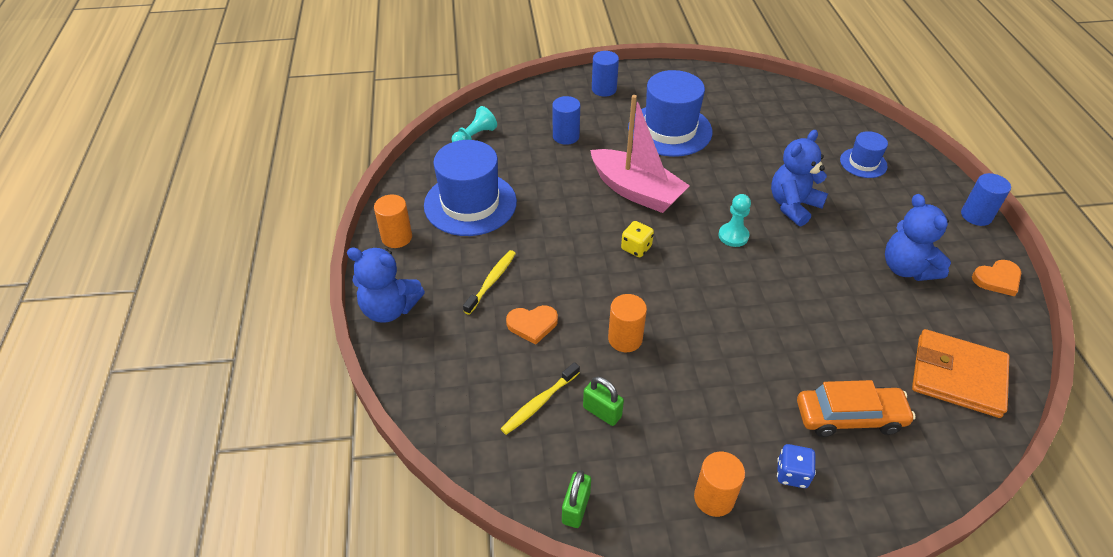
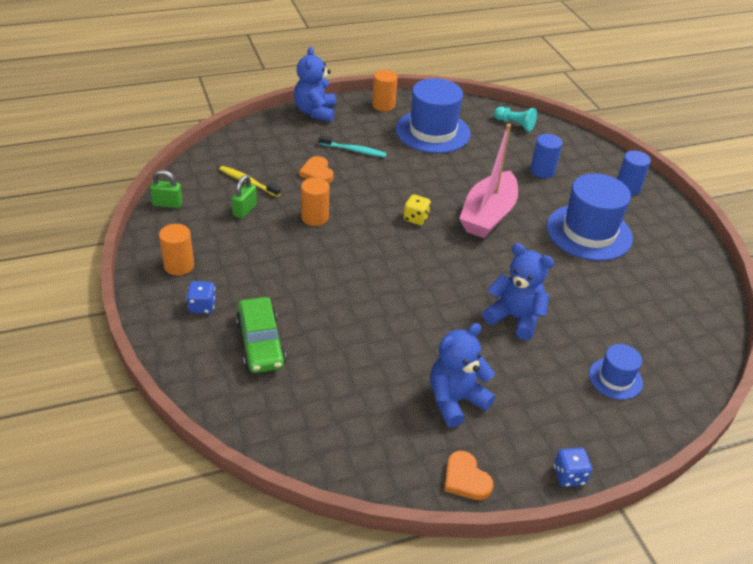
camera: 75 degrees right, 5 degrees down
(491, 281) = (354, 150): yellow toothbrush -> turquoise toothbrush
(733, 236) = (454, 276): turquoise pawn -> none
(849, 417) = (260, 343): orange car -> green car
(957, 376) = (319, 423): orange wallet -> none
(976, 216) = (569, 475): blue cylinder -> blue dice

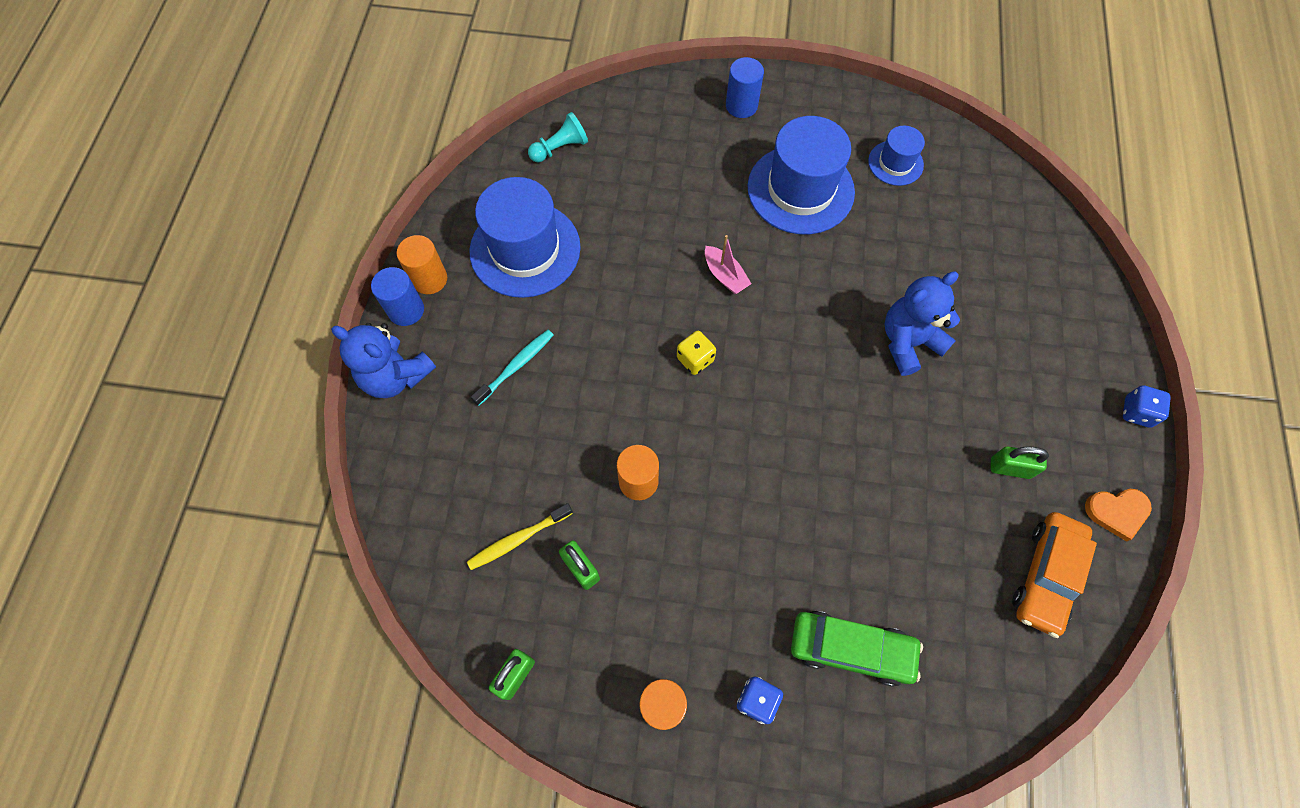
camera: 60 degrees left, 25 degrees up
(317, 173) = (542, 436): orange heart -> none
(380, 442) = (1046, 576): none -> orange car
(455, 400) = (1010, 468): blue teddy bear -> green padlock
(488, 215) = (725, 276): pink boat -> pink boat, size x0.46
(542, 171) = (669, 172): blue cylinder -> blue cylinder (406, 310)
(615, 378) = (1027, 297): blue hat -> blue hat (895, 163)

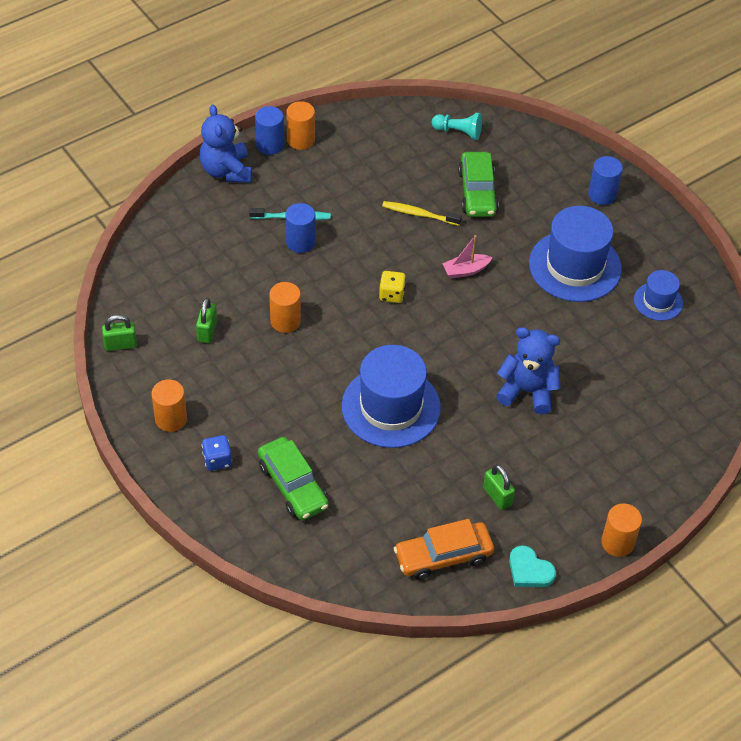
camera: 45 degrees right, 15 degrees down
(518, 539) = (194, 292): yellow toothbrush -> yellow toothbrush (419, 214)
(525, 249) = (370, 167): blue hat -> blue hat (391, 407)
(554, 385) = (300, 242): none -> blue cylinder
(644, 191) = (477, 192): none -> green car
(725, 276) = (465, 270): pink boat -> pink boat turned 60 degrees clockwise
(1116, 512) = (529, 570): orange heart -> turquoise heart
(1136, 412) = (617, 542): blue dice -> orange cylinder

